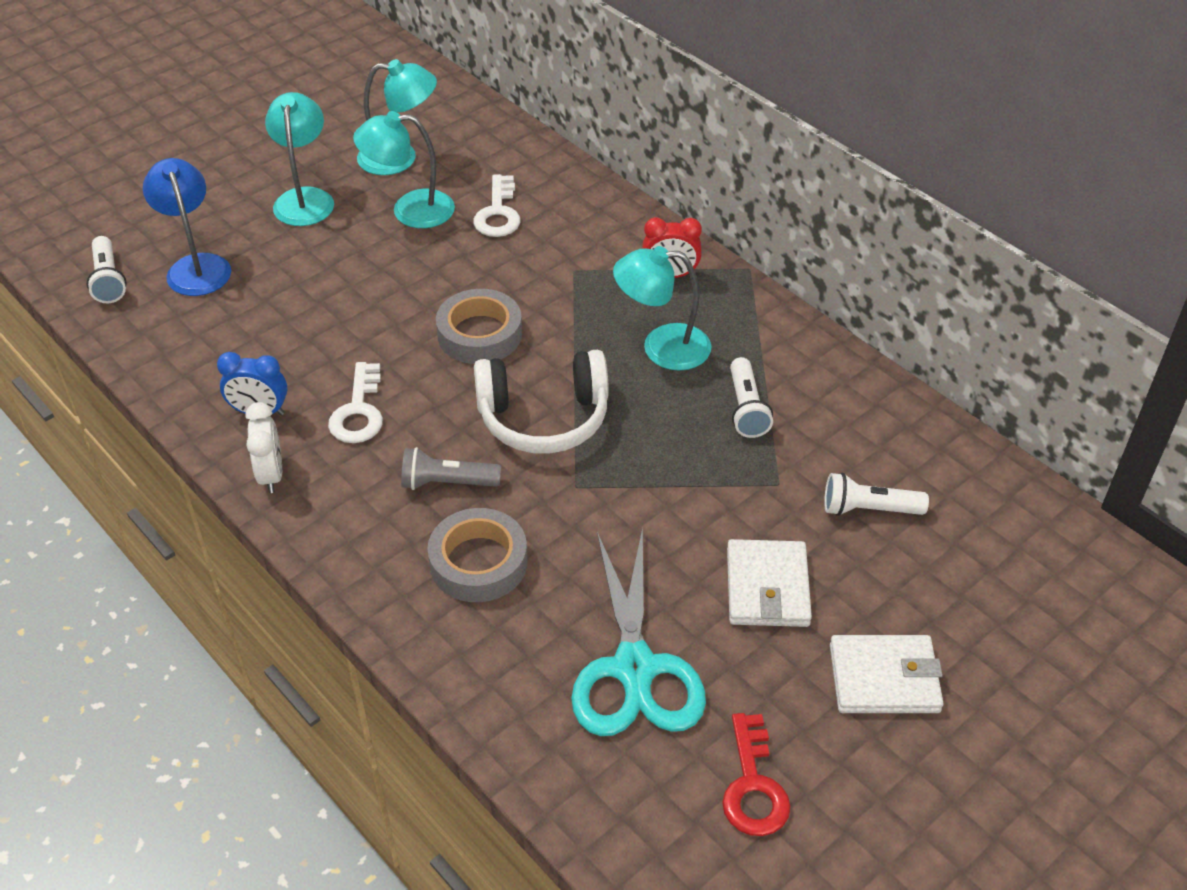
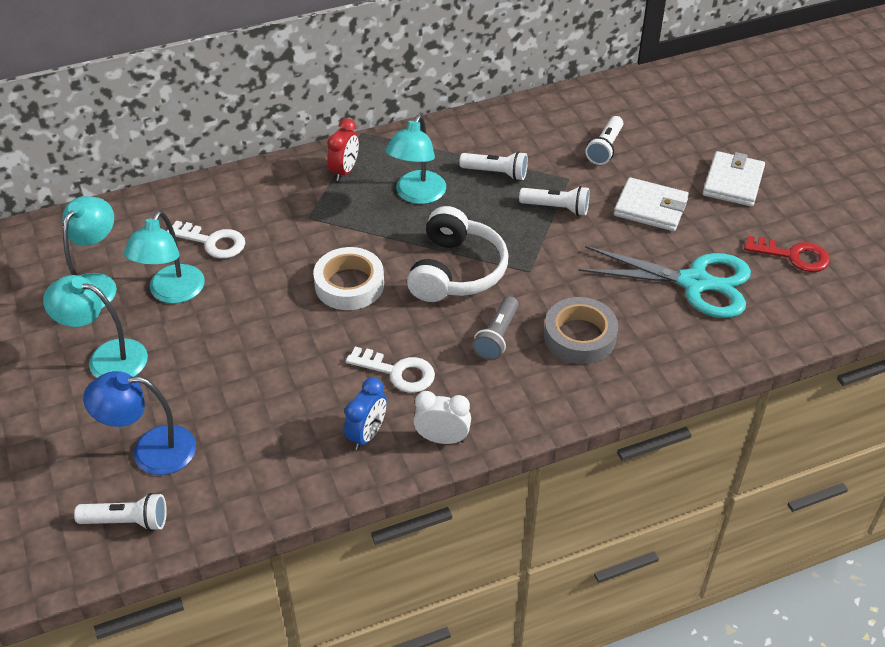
camera: 70 degrees left, 0 degrees up
(479, 334) = (349, 284): grey tape -> white tape
(711, 485) = (557, 208): none -> white flashlight

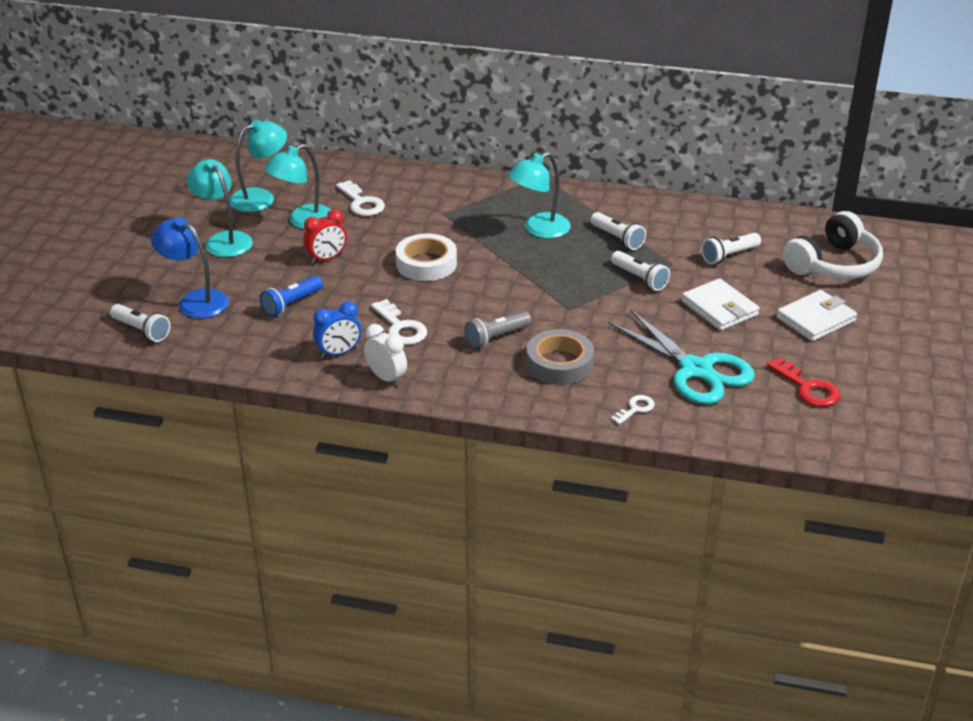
camera: 35 degrees right, 10 degrees down
(260, 401) = (291, 304): none -> blue flashlight
(345, 171) = (502, 195): red clock -> red clock (326, 258)
(456, 271) = (513, 286): white headphones -> white headphones (833, 264)
(688, 351) = (635, 409): none -> white key

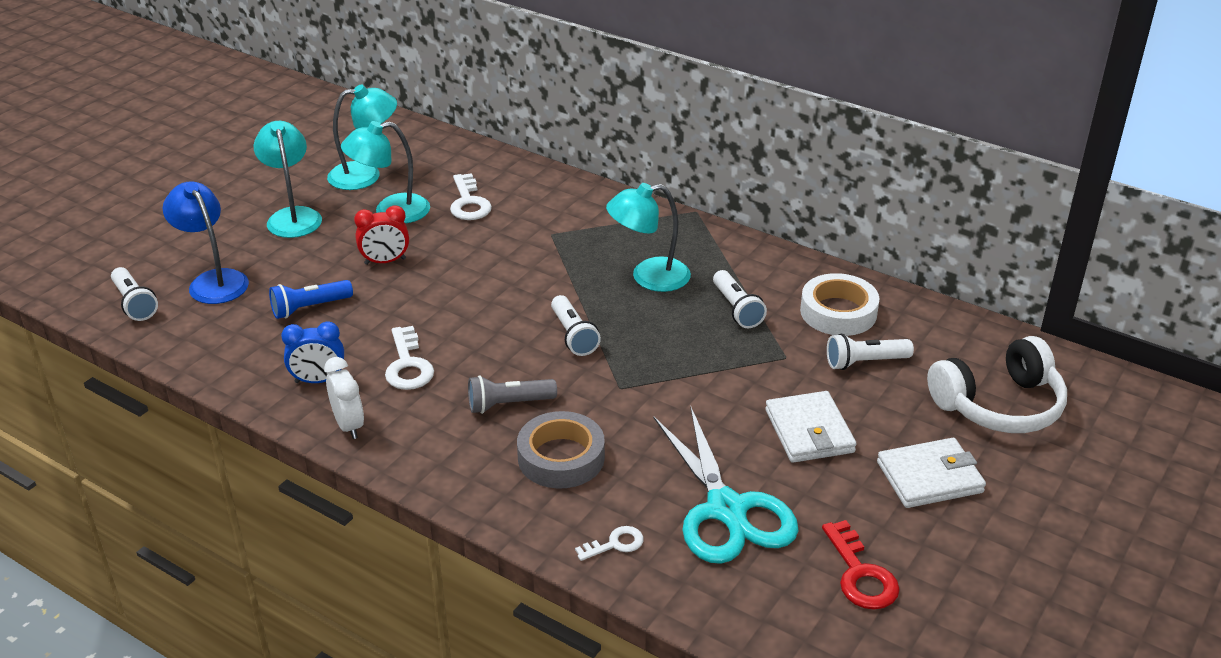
camera: 20 degrees right, 0 degrees up
(426, 264) = (490, 292): white tape -> white tape (838, 312)
(640, 279) = (731, 367): white flashlight -> white flashlight (573, 335)

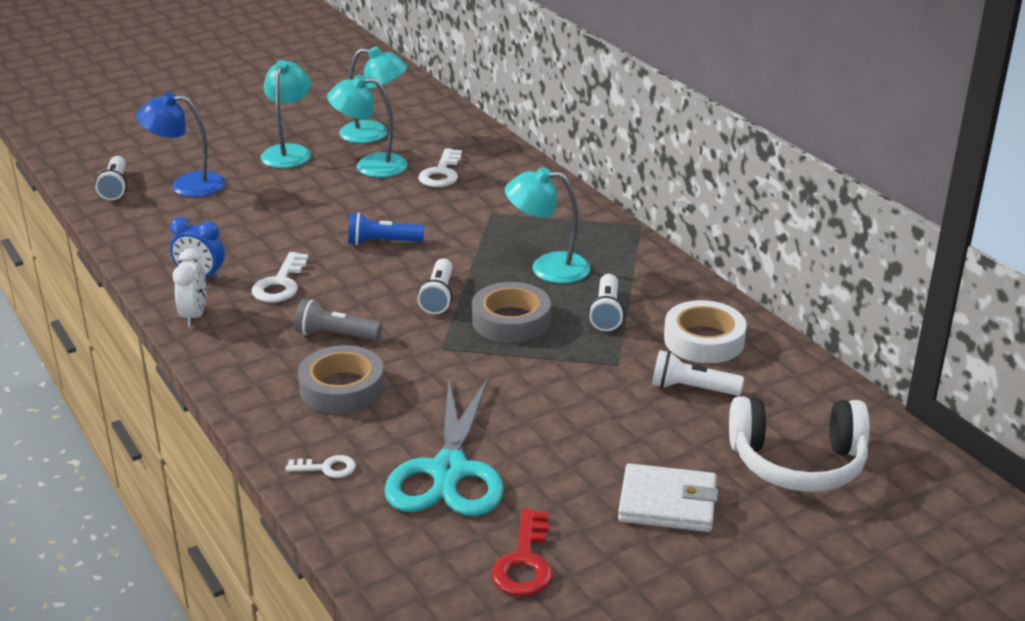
camera: 25 degrees right, 5 degrees down
(213, 281) = (187, 185): blue lamp -> blue lamp turned 75 degrees counterclockwise
(309, 308) = (241, 222): blue flashlight -> blue flashlight (382, 242)
(385, 261) = (332, 202): red clock -> none
(659, 341) = (511, 320): none -> grey tape
(809, 431) = (584, 430): white wallet -> none

